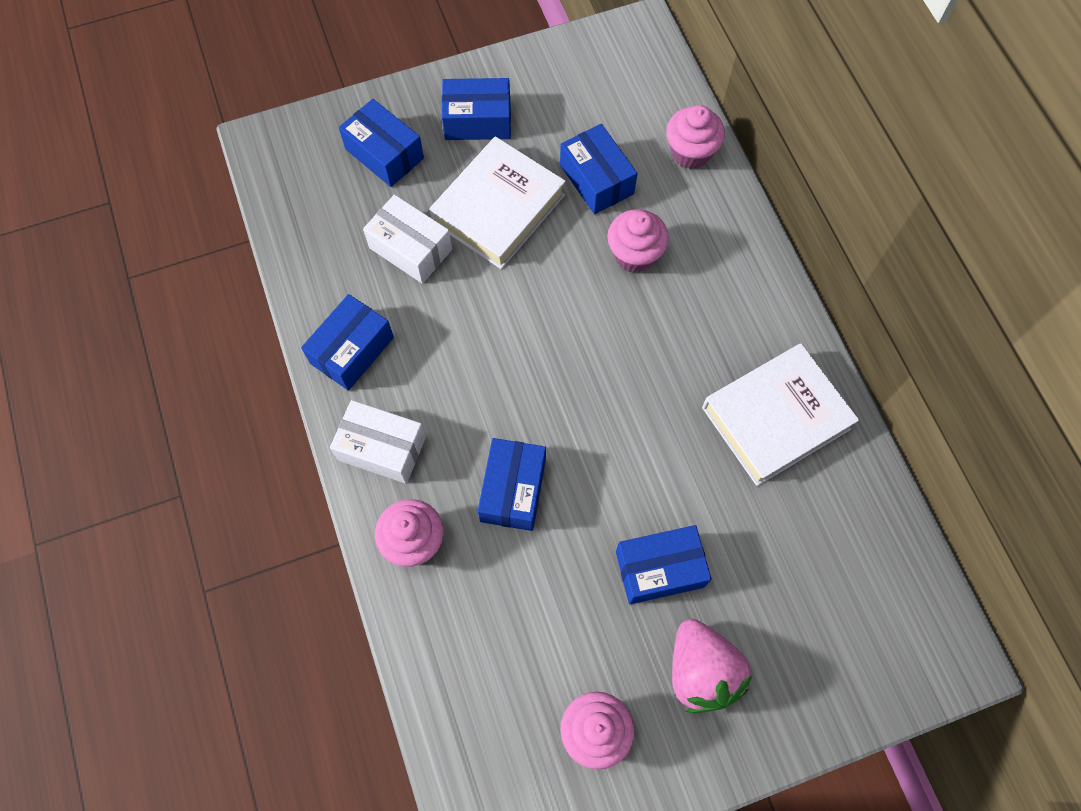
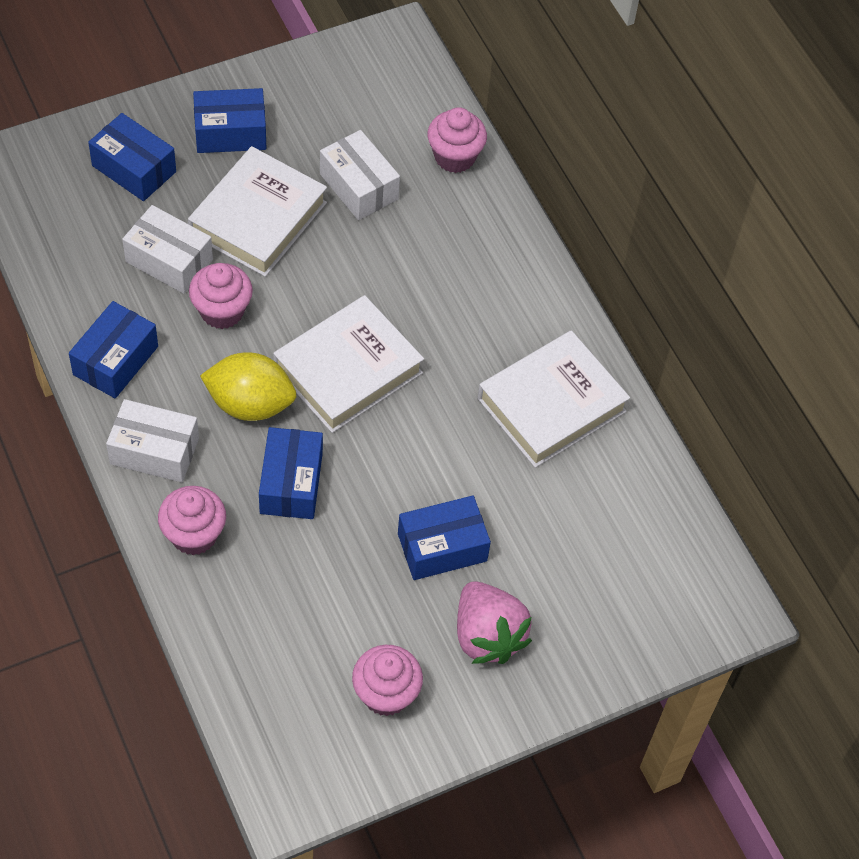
camera: 10 degrees left, 10 degrees down
(478, 402) = (250, 404): none -> yellow lemon
(575, 371) = (348, 370): none -> white book
(596, 179) = (359, 186): blue box -> white box
(634, 255) = (402, 258): pink cupcake -> pink cupcake (222, 311)

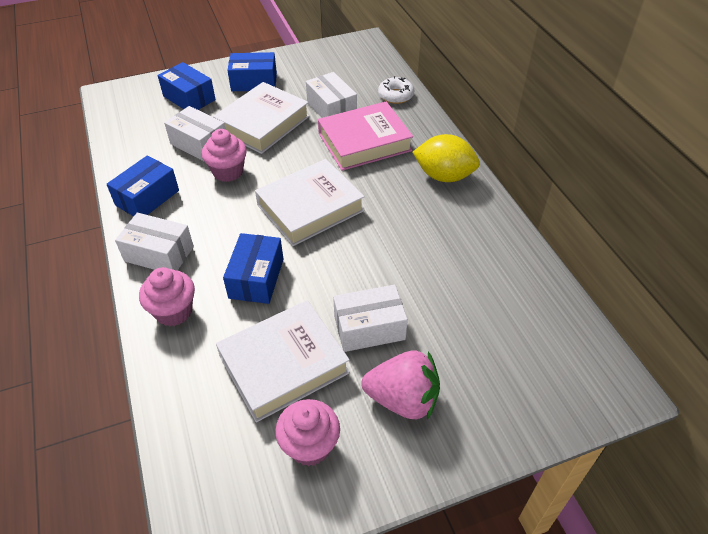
camera: 10 degrees right, 10 degrees down
(250, 404) = (236, 226): yellow lemon -> yellow lemon (444, 176)
(413, 250) = (364, 142): none -> pink book
(442, 547) = (369, 328): blue box -> white box
(455, 157) = (395, 95): pink cupcake -> white donut
(487, 636) = (403, 399): pink strawberry -> pink strawberry turned 60 degrees counterclockwise
(551, 405) = (459, 233): white book -> white book (284, 364)

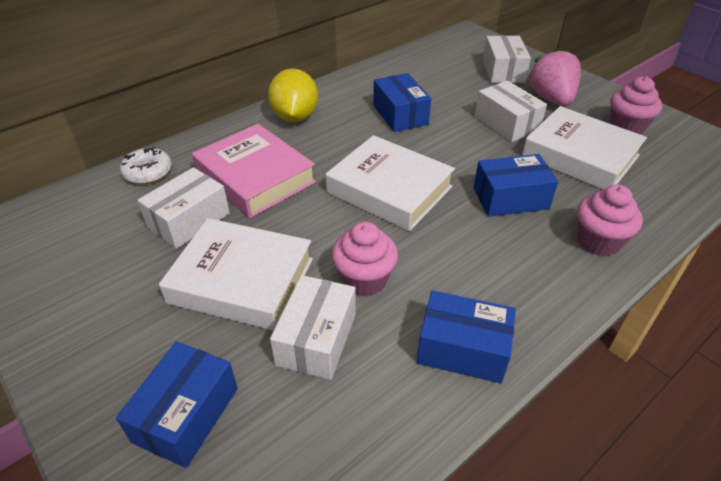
camera: 110 degrees left, 5 degrees down
(159, 254) = (541, 288): white box -> white box (503, 71)
(254, 82) = (121, 332): blue box -> blue box (400, 115)

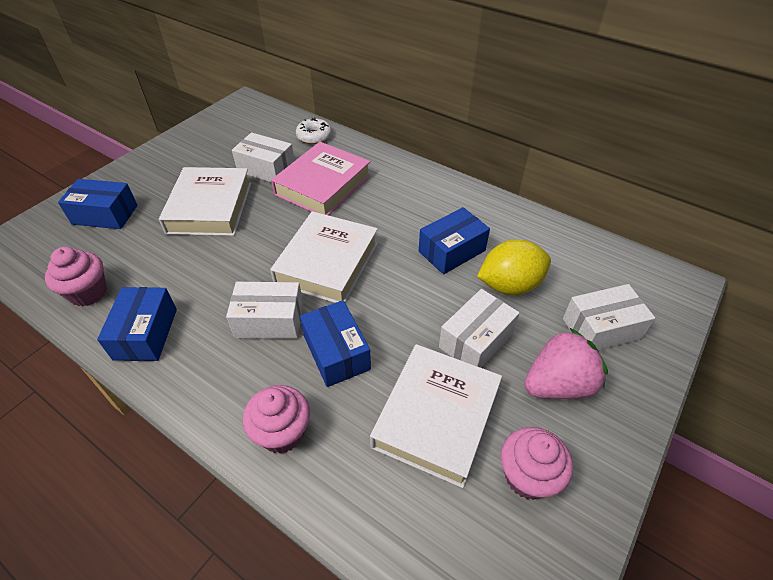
camera: 75 degrees right, 5 degrees up
(295, 117) = (415, 185): yellow lemon -> yellow lemon (509, 285)
(316, 339) = (158, 254): white box -> white box (269, 320)
(364, 280) = (214, 267): pink cupcake -> pink cupcake (88, 293)

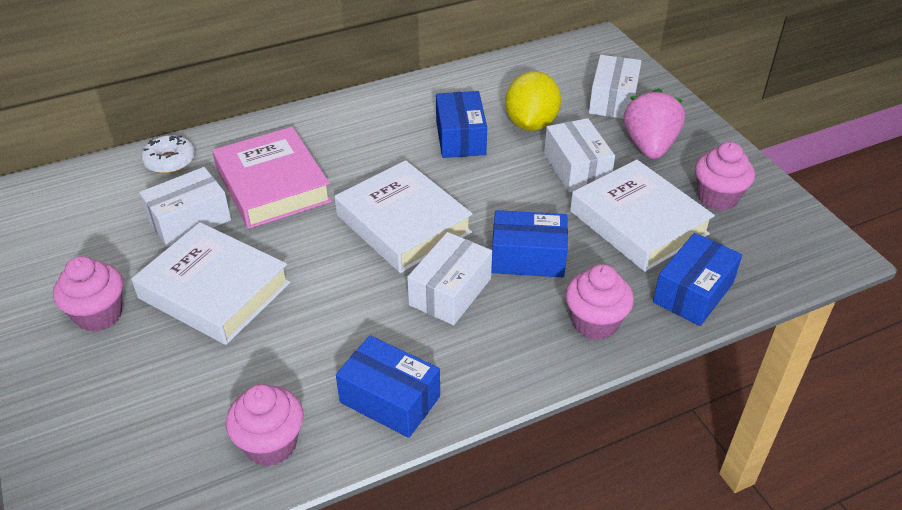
camera: 60 degrees left, 5 degrees down
(105, 214) = (119, 400): blue box -> blue box (693, 292)
(168, 175) = (99, 315): none -> pink cupcake

